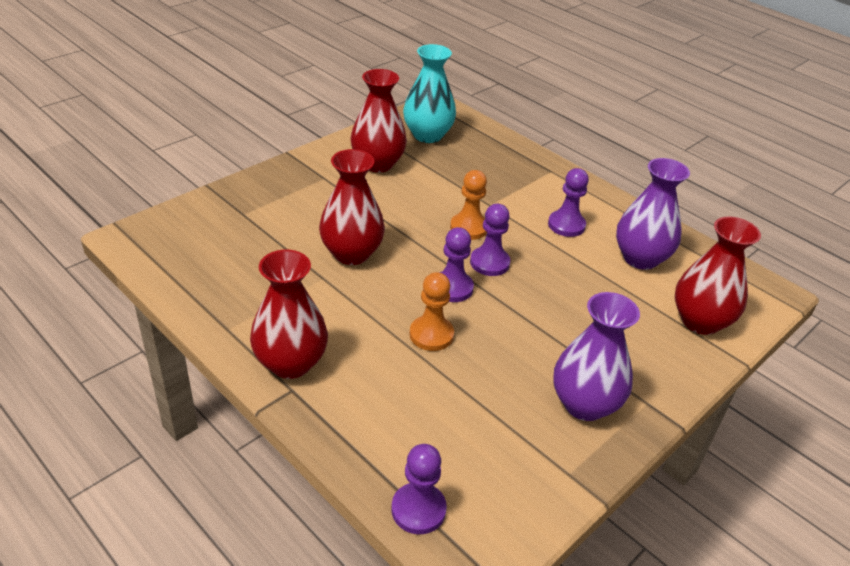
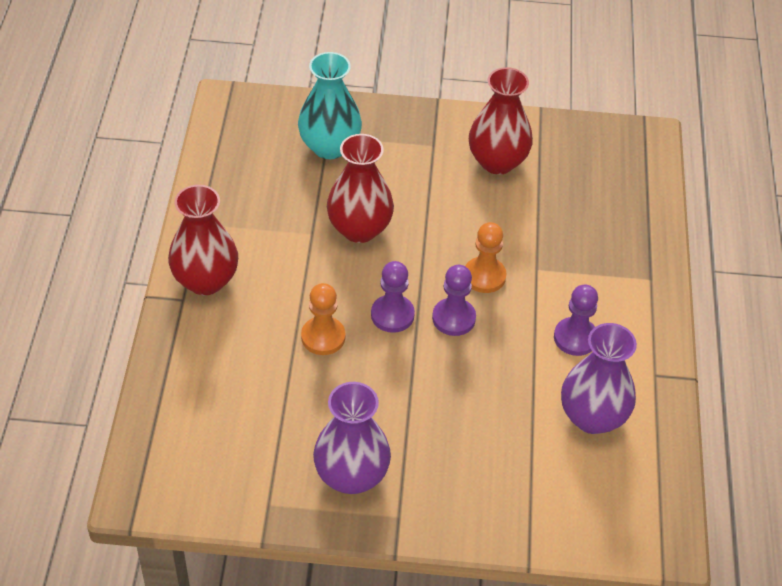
camera: 50 degrees right, 10 degrees up
(418, 510) = (150, 437): purple pawn -> none
(427, 135) = (587, 162): turquoise vase -> turquoise vase (329, 147)
(700, 321) = (550, 505): red vase -> none

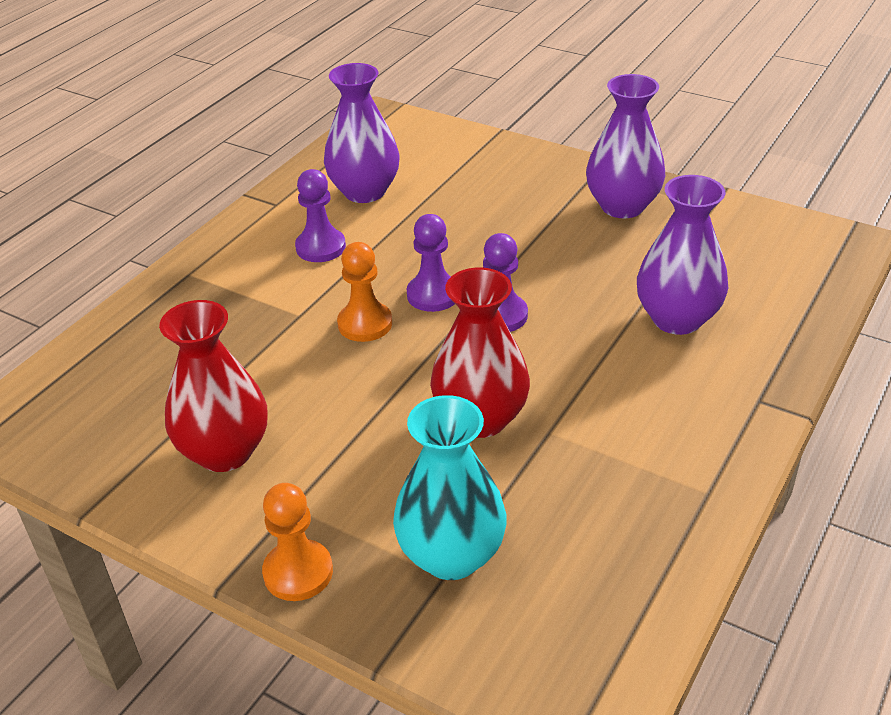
camera: 150 degrees left, 10 degrees down
(205, 280) = (721, 414): red vase -> none
(259, 354) = (677, 319): none -> purple vase
(323, 337) = (594, 315): orange pawn -> orange pawn (298, 572)

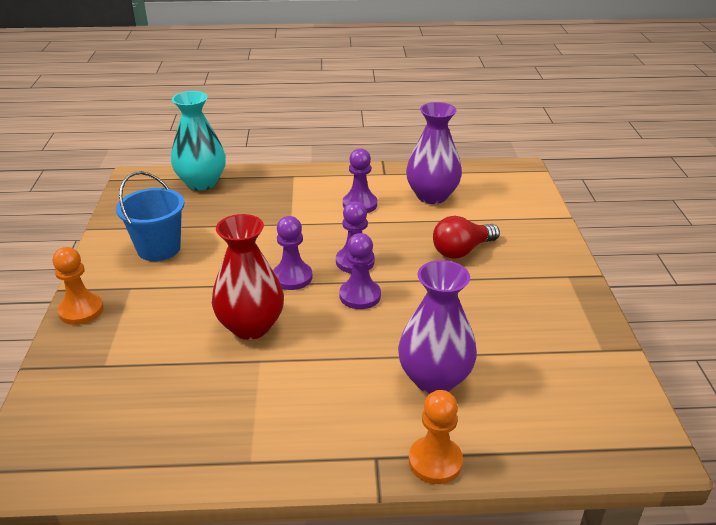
camera: 55 degrees right, 5 degrees down
(225, 452) = (159, 248): red vase -> blue bucket
(365, 324) = (303, 248): orange pawn -> orange pawn (435, 461)
(415, 353) = (292, 277): none -> purple pawn
(451, 555) = (122, 361): turquoise vase -> turquoise vase (202, 183)
(489, 216) = (462, 250): none -> red light bulb
(622, 206) = (544, 304): purple vase -> none

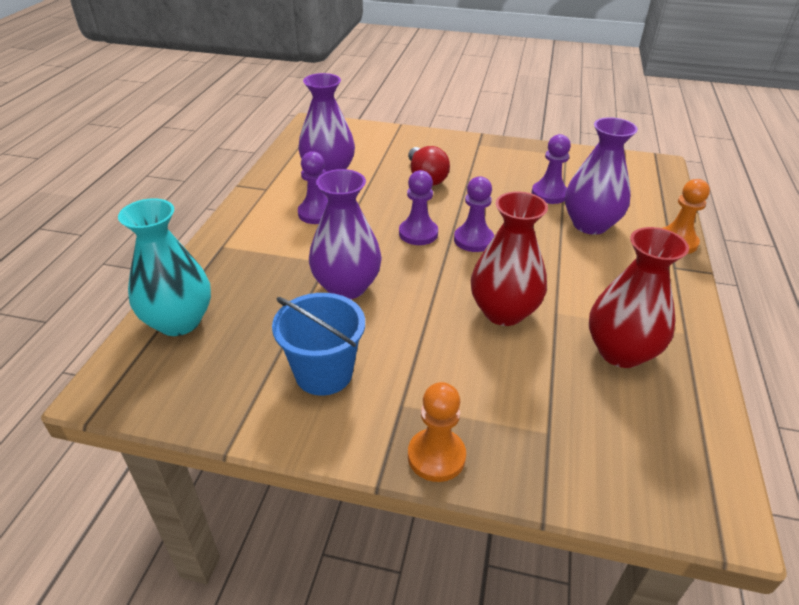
camera: 75 degrees left, 5 degrees up
(209, 408) = (620, 352): none -> red vase
(260, 239) = (346, 287): none -> purple vase
(292, 277) = (429, 275): purple pawn -> purple pawn (549, 194)

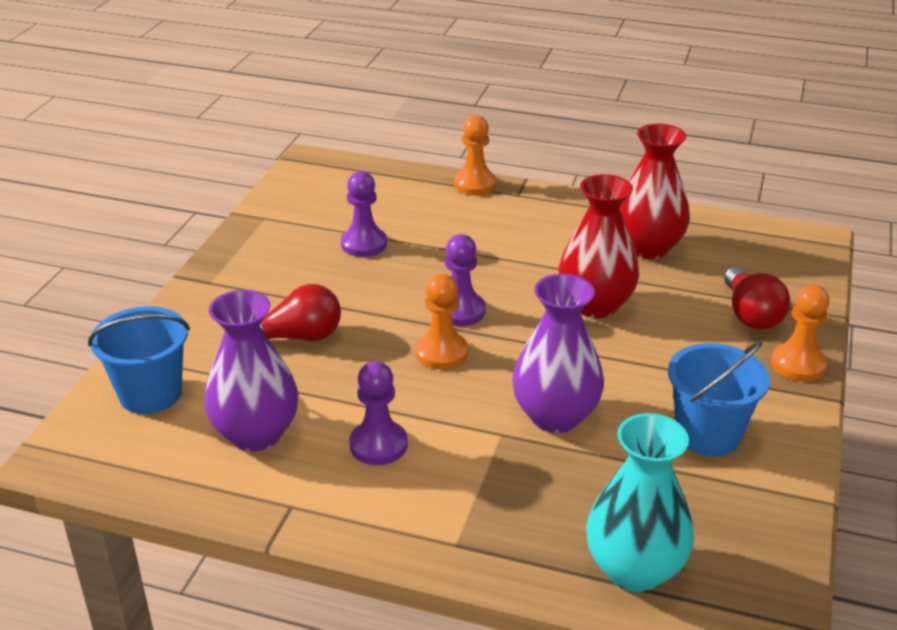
camera: 85 degrees left, 5 degrees down
(363, 139) = (150, 394): none -> blue bucket
(418, 233) = (442, 353): purple pawn -> orange pawn
(520, 426) = (750, 314): none -> red light bulb
(590, 225) = (436, 228): purple vase -> none

